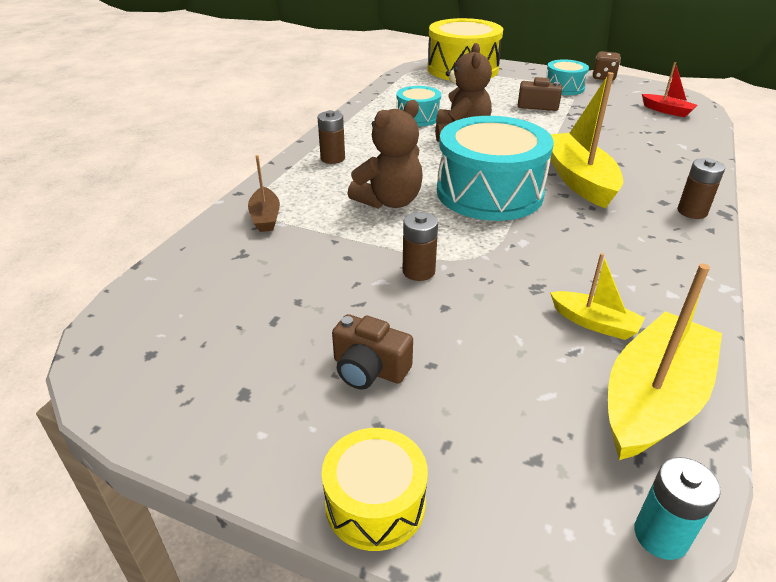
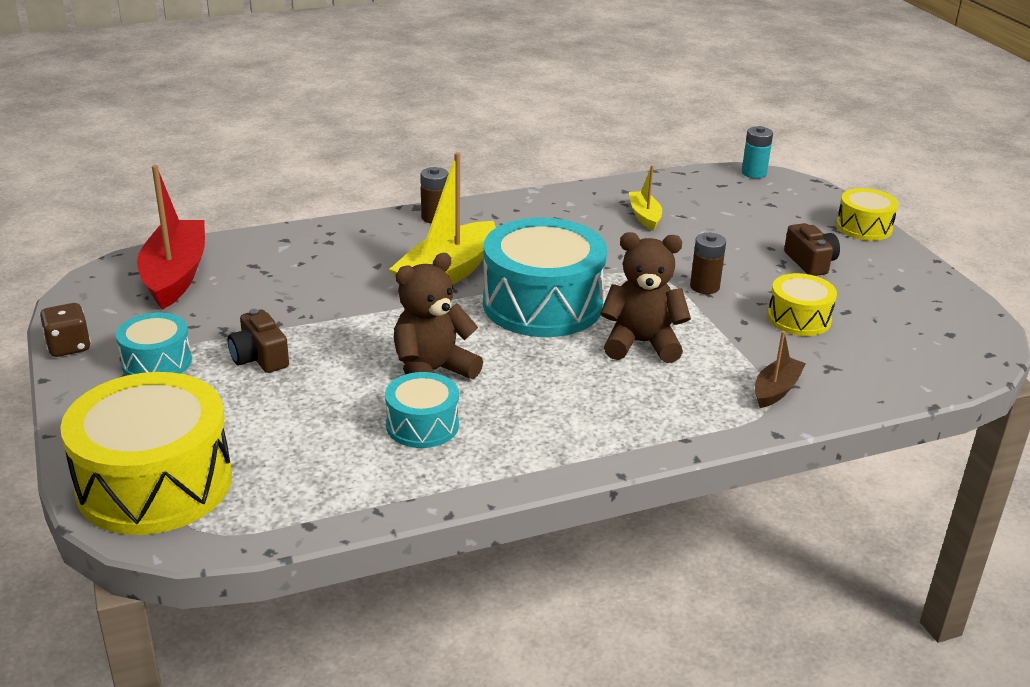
camera: 135 degrees left, 5 degrees down
(307, 285) = (799, 319): none -> yellow drum
(332, 158) = (622, 422): brown battery -> none
(653, 399) = (678, 189): yellow boat -> none
(667, 111) = (175, 275): red boat -> red boat, size x1.92

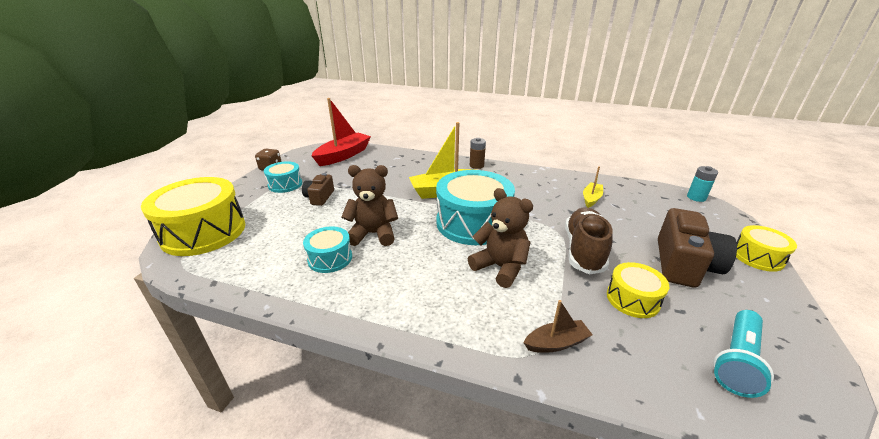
camera: 40 degrees right, 0 degrees up
(704, 287) = (584, 250): brown battery -> brown shoe
(810, 262) = (684, 264): brown camera -> brown camera, size x1.78
(919, 335) = (736, 360): none -> turquoise flashlight

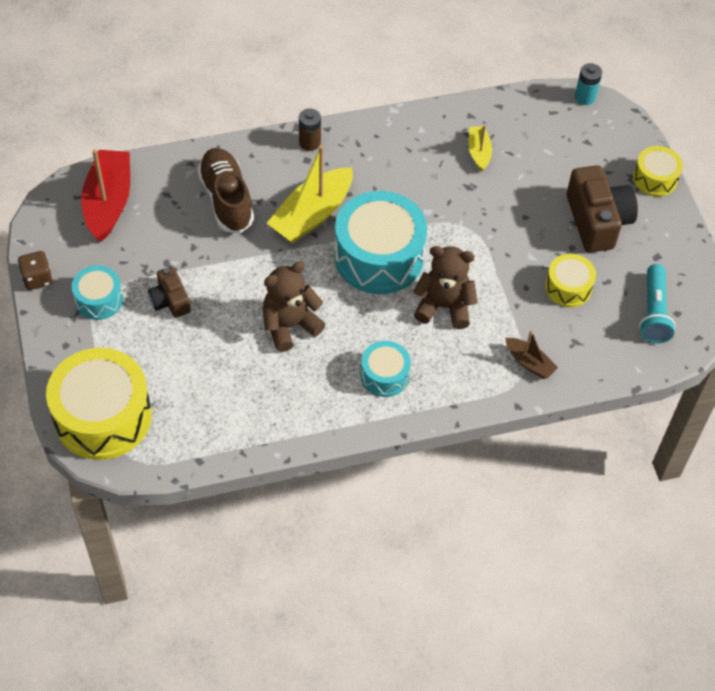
camera: 35 degrees left, 25 degrees up
(330, 258) = (278, 378): turquoise drum -> turquoise drum (384, 375)
(556, 343) = (529, 362): brown boat -> brown boat turned 90 degrees clockwise
(584, 250) = (506, 245): brown shoe -> brown shoe (226, 199)

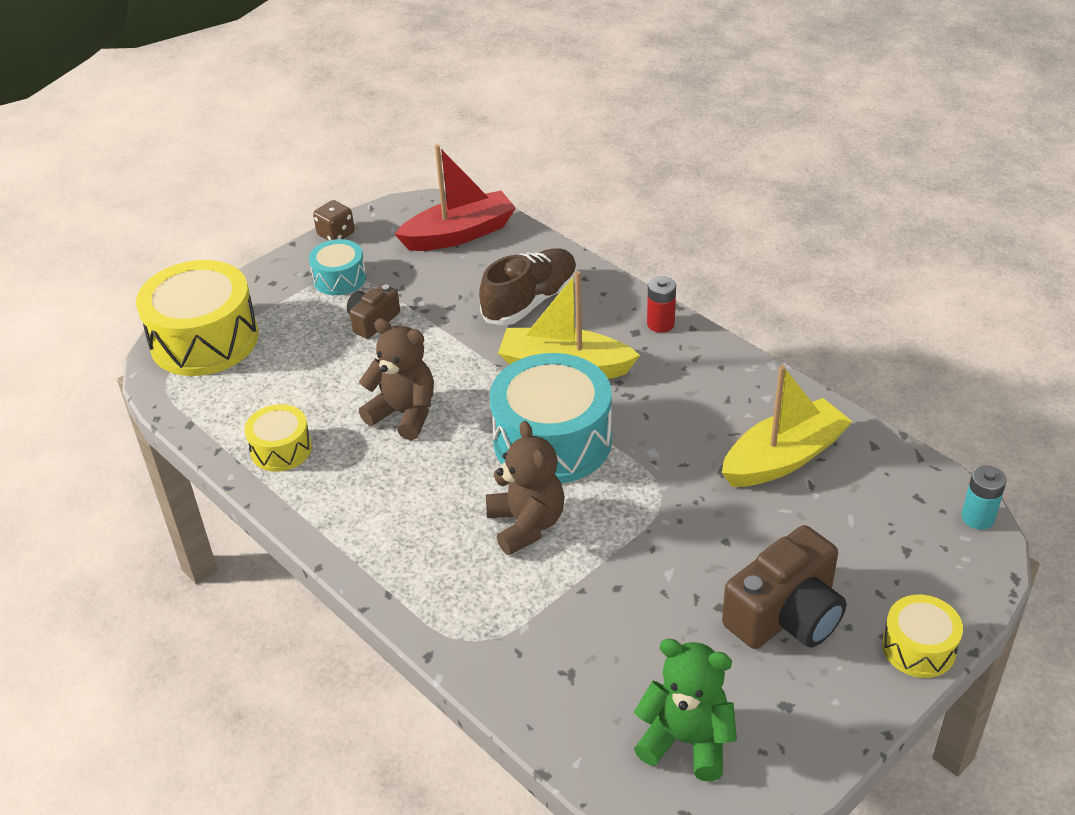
camera: 65 degrees right, 15 degrees down
(309, 142) = (660, 324): brown battery -> red battery
(384, 375) = (390, 516): turquoise drum -> none
(479, 152) = (783, 458): yellow boat -> yellow boat, size x1.92
(529, 362) = (502, 639): brown boat -> none
(568, 287) = (651, 630): yellow drum -> yellow drum (281, 449)
(653, 312) = (686, 741): turquoise flashlight -> green teddy bear

